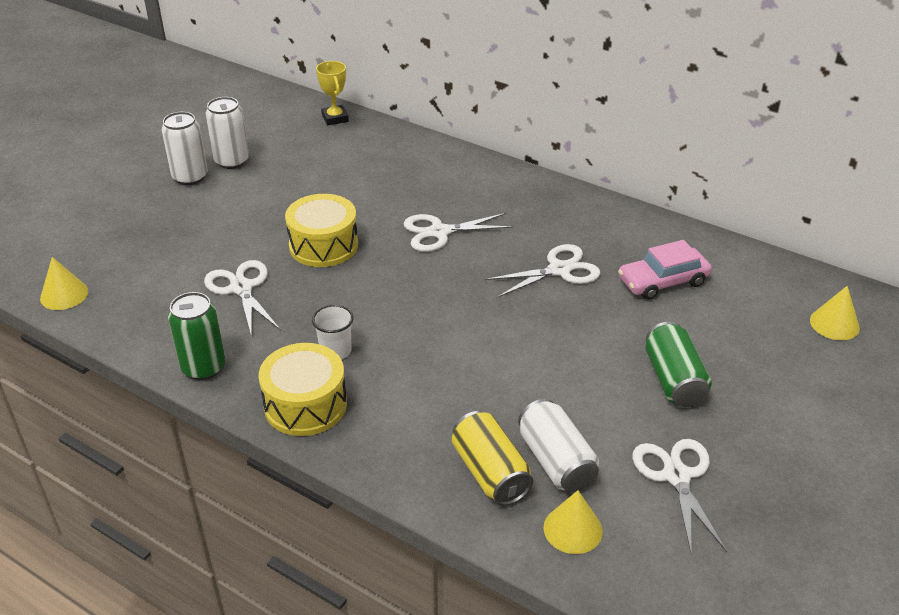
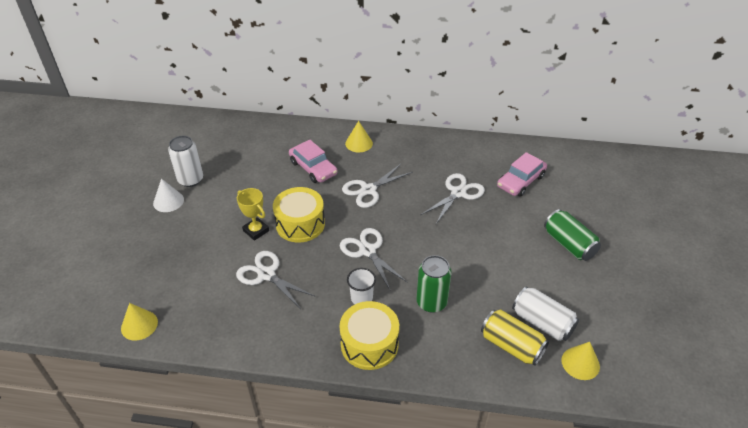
camera: 25 degrees left, 5 degrees up
(190, 177) = (168, 201): white can -> white cone
(203, 367) = (282, 343): green can -> green can (431, 302)
(335, 118) = (241, 126): yellow trophy -> yellow trophy (256, 231)
(387, 188) = (313, 168): none -> pink car
(677, 476) = (611, 306): white scissors -> white scissors (367, 251)
(834, 324) = (625, 178): yellow cone -> yellow cone (359, 143)

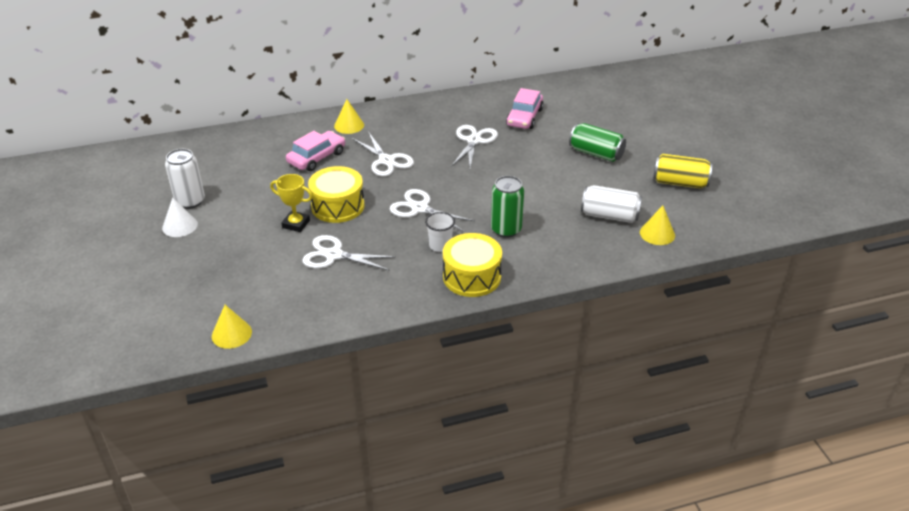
camera: 25 degrees left, 5 degrees down
(313, 168) = (317, 157): pink car -> pink car turned 75 degrees counterclockwise
(368, 190) = (386, 161): white scissors -> white scissors turned 60 degrees counterclockwise
(511, 346) = (595, 239): yellow can -> yellow can (679, 183)

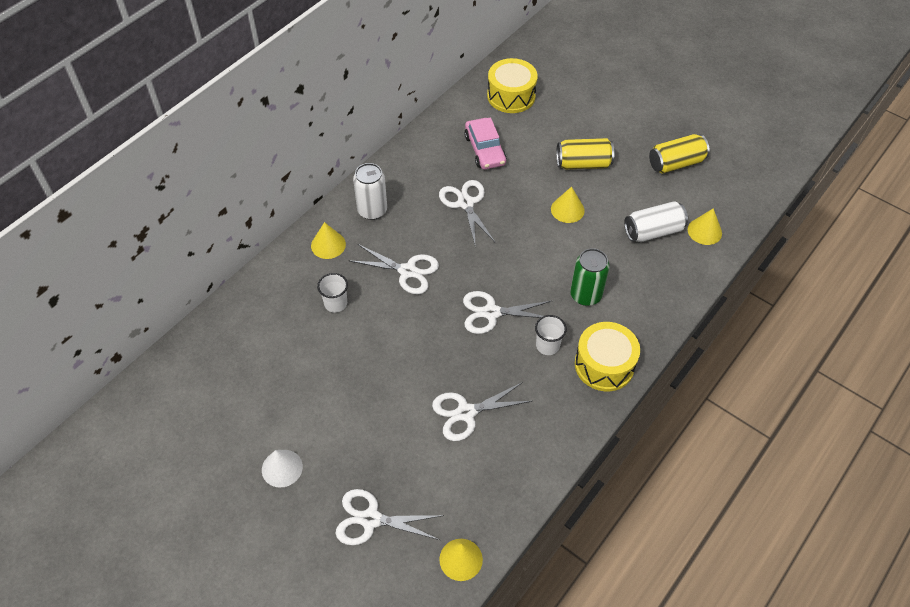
camera: 35 degrees left, 15 degrees up
(190, 201) = (261, 431): white can -> white can (372, 210)
(201, 280) = (371, 519): none -> white scissors
(296, 224) = (395, 397): yellow trophy -> none
(317, 157) = (335, 303): pink car -> white cup
(338, 206) = (414, 353): yellow drum -> yellow drum (511, 96)
(551, 175) = (567, 209): none -> yellow cone
(596, 153) = (583, 163): green can -> yellow can

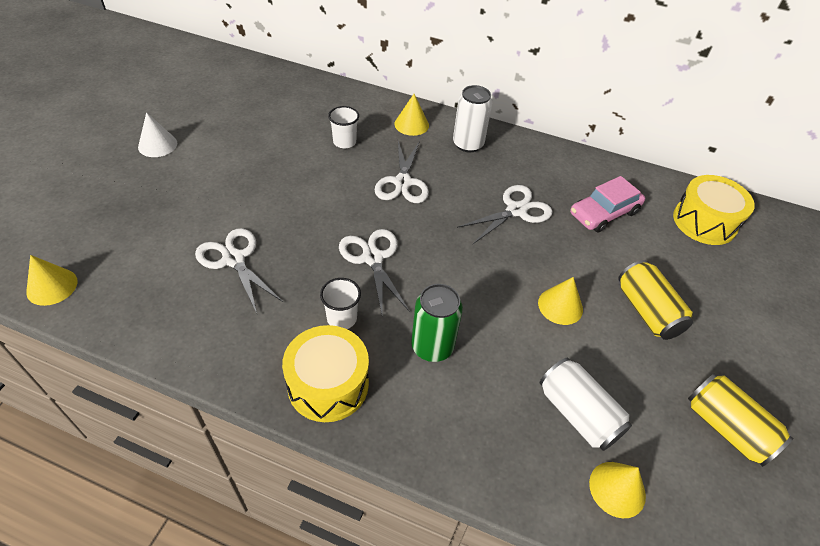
camera: 70 degrees right, 5 degrees down
(371, 519) = (103, 211): white scissors -> none

